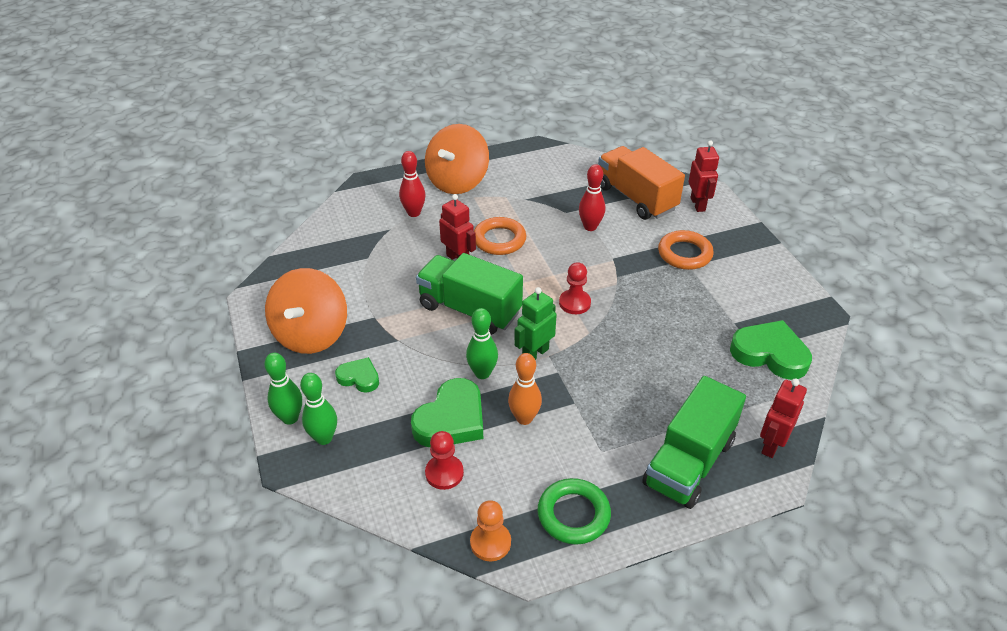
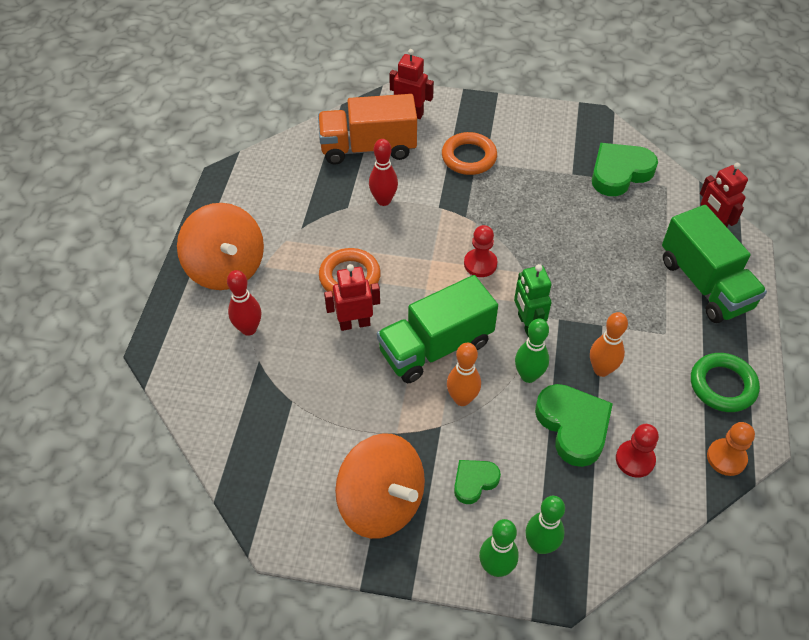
camera: 60 degrees left, 10 degrees up
(431, 342) = (462, 399): none -> orange bowling pin

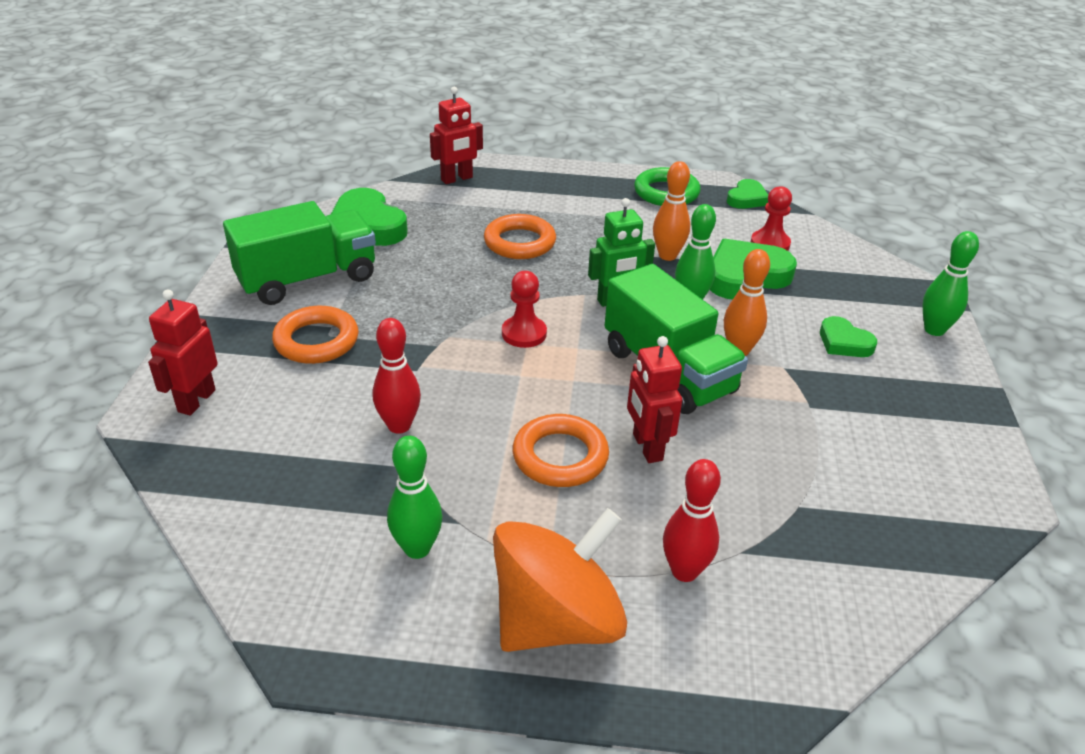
camera: 95 degrees left, 15 degrees down
(368, 148) = (271, 448): orange truck -> none
(381, 502) = (907, 412): orange spinning top -> none
(540, 545) = (893, 302): green bowling pin -> green bowling pin (417, 548)
(608, 266) = (519, 242): none -> orange ring
(704, 284) = (539, 190): green truck -> green truck (307, 279)
(726, 458) = (746, 199): orange pawn -> green heart

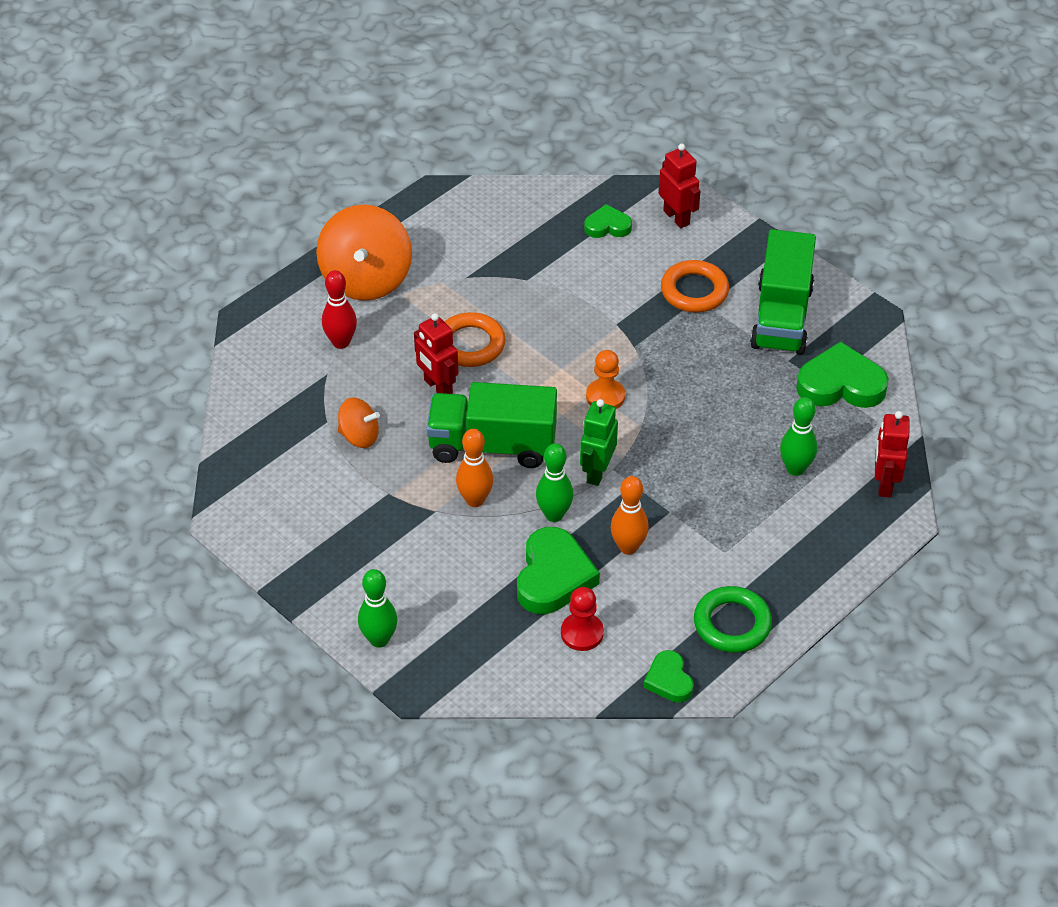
camera: 130 degrees right, 10 degrees up
(399, 425) = (567, 290): red bowling pin -> none
(417, 548) = (463, 254): green bowling pin -> green bowling pin (795, 469)
(519, 242) = (732, 464): orange ring -> none
(524, 333) = (605, 396): red pawn -> orange pawn
(647, 447) = (437, 387): red robot -> red robot turned 150 degrees counterclockwise
(781, 467) = (359, 436): none -> orange spinning top
(844, 342) = (422, 569): green heart -> green heart (607, 226)

